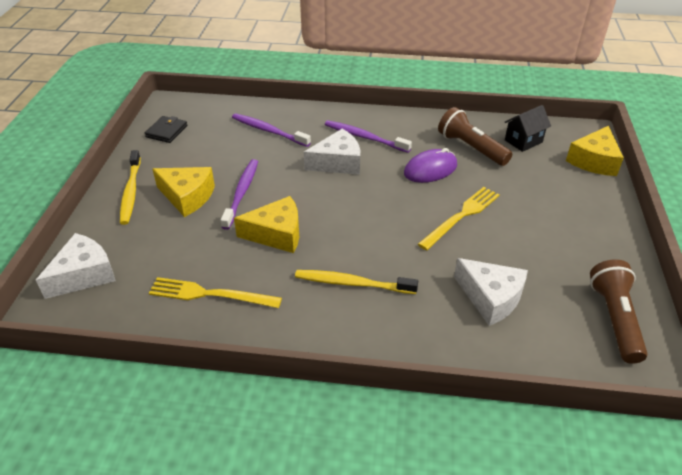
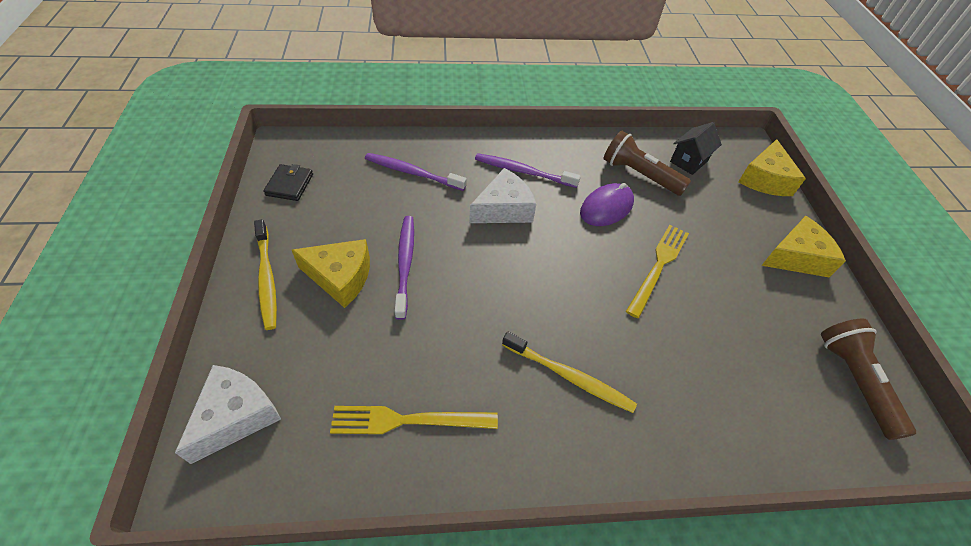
camera: 15 degrees left, 10 degrees up
(276, 234) = (463, 318): yellow cheese -> yellow cheese (796, 257)
(352, 283) = (570, 377): yellow toothbrush -> yellow toothbrush turned 150 degrees counterclockwise
(490, 298) = (724, 373): white cheese -> none

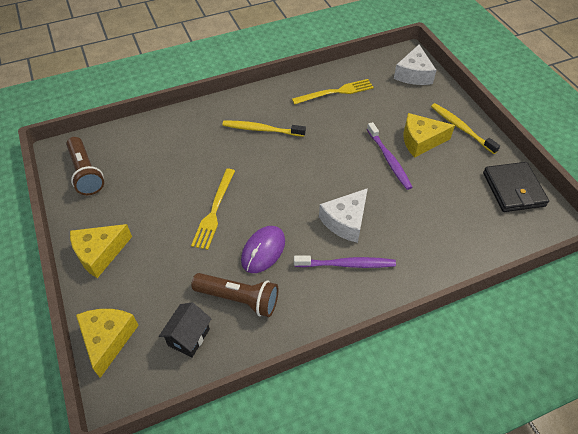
camera: 165 degrees right, 0 degrees up
(289, 184) = (513, 189): black wallet -> black wallet, size x1.62
(412, 172) = (436, 230): purple toothbrush -> none

